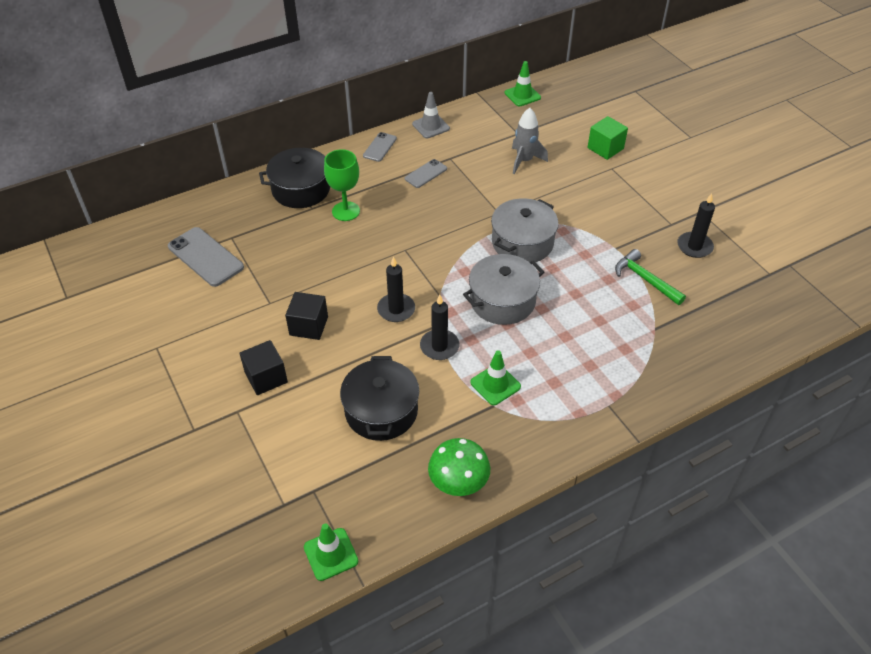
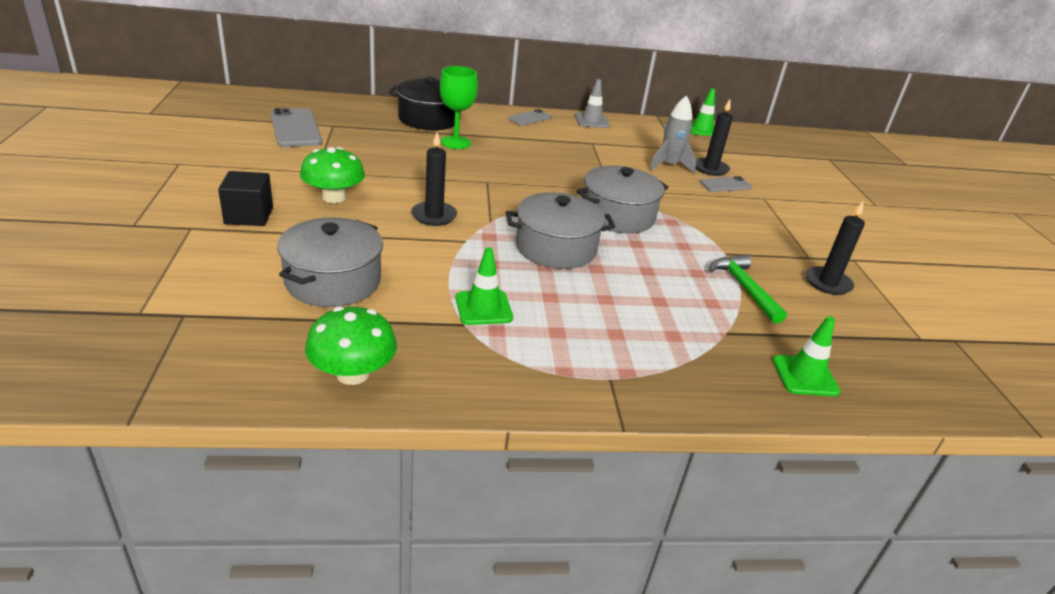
camera: 20 degrees right, 15 degrees down
(309, 326) = (334, 197): black cube -> green mushroom
(331, 554) = (130, 377): green traffic cone -> green traffic cone (805, 376)
(381, 411) = (333, 281): black pot -> grey pot
(425, 174) = (558, 144): grey phone -> grey phone (725, 185)
(439, 346) = (451, 256): black candle -> black candle (710, 169)
(605, 148) = (767, 183): green cube -> none

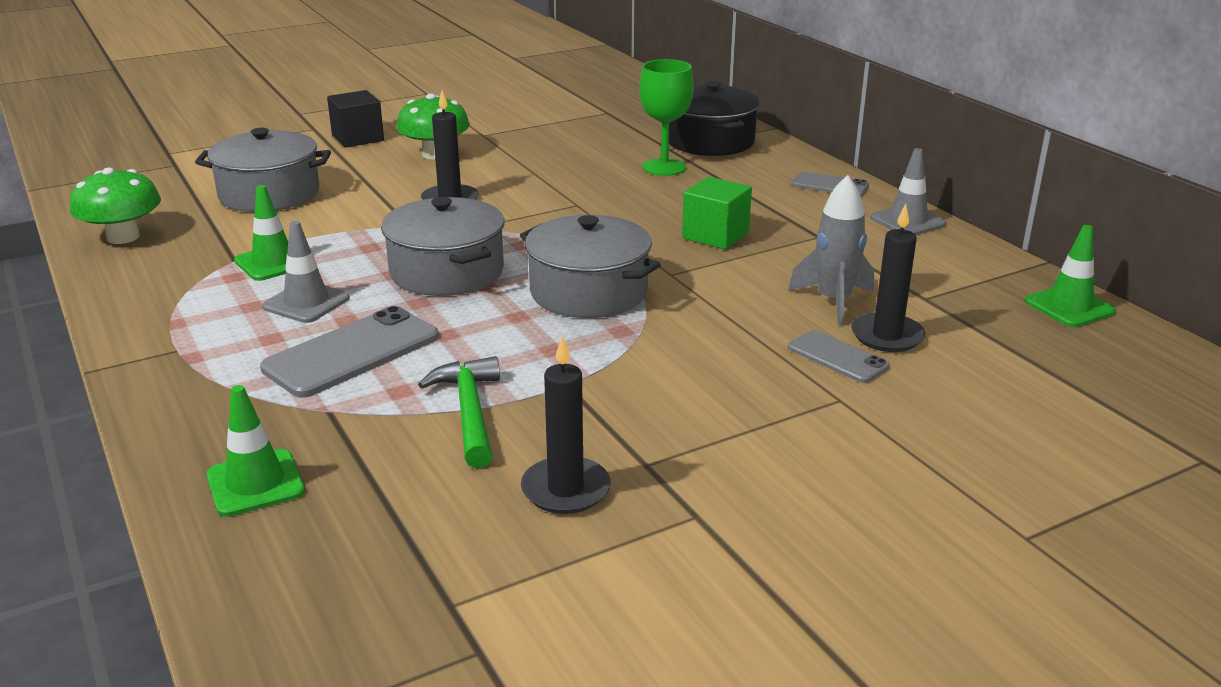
camera: 70 degrees right, 5 degrees down
(295, 128) = (571, 103): grey phone -> grey phone (352, 352)
(567, 308) = (306, 303): none -> grey traffic cone
(570, 163) = (715, 235): none -> green cube
(744, 288) = (469, 412): green hammer -> green hammer turned 60 degrees counterclockwise

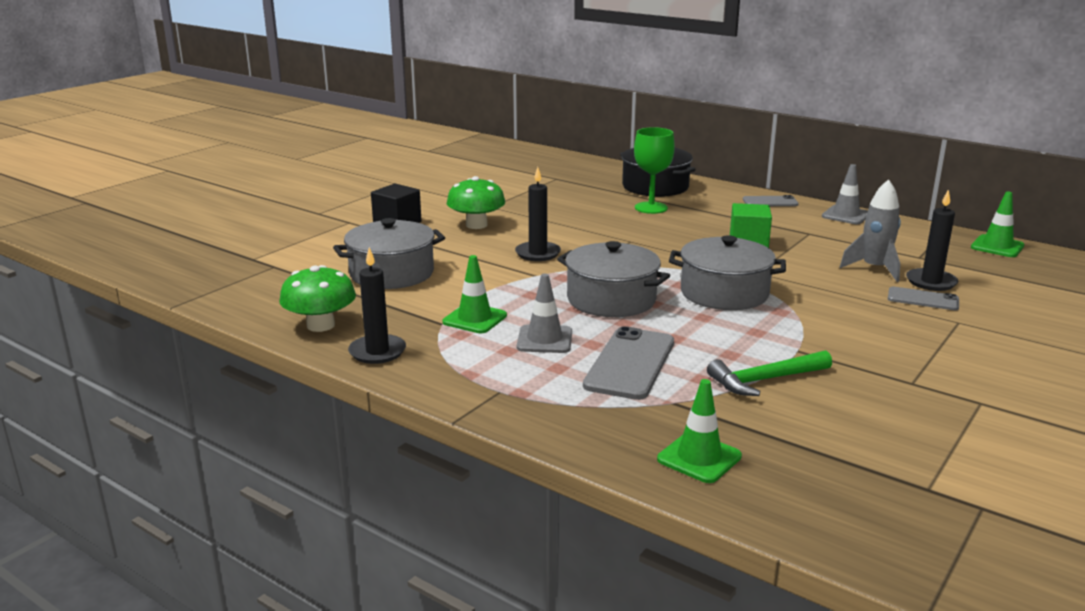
camera: 25 degrees left, 5 degrees down
(469, 412) = (764, 380): green hammer -> green hammer turned 75 degrees counterclockwise
(565, 489) = (890, 408): black candle -> black candle (377, 352)

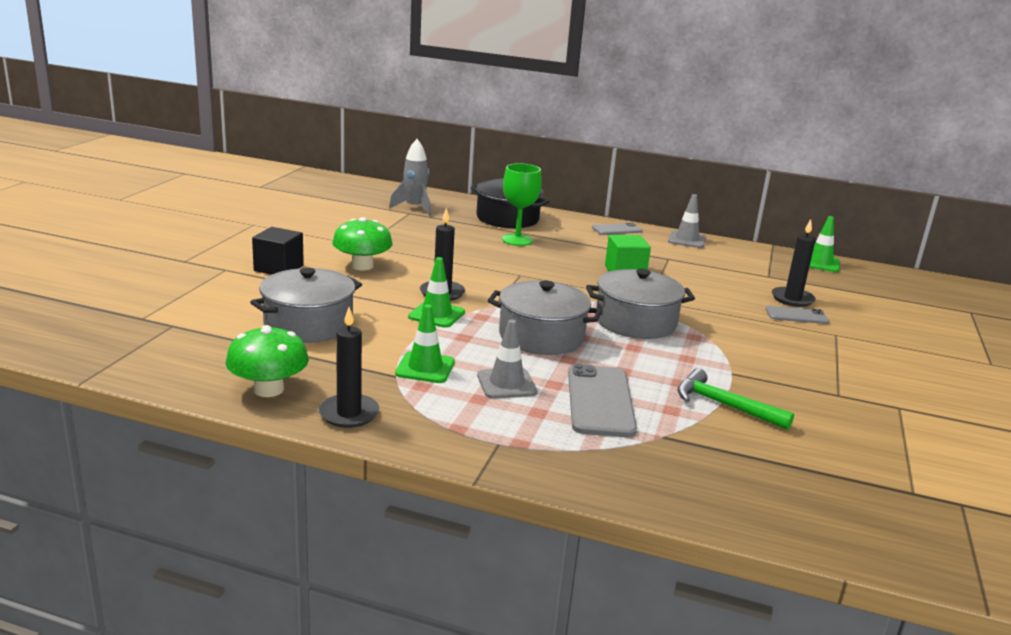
camera: 20 degrees left, 0 degrees up
(699, 458) = (720, 489): green traffic cone -> green traffic cone (436, 314)
(764, 380) = (724, 405): green hammer -> green hammer turned 75 degrees clockwise
(874, 269) = (741, 290): grey rocket -> grey rocket (414, 208)

